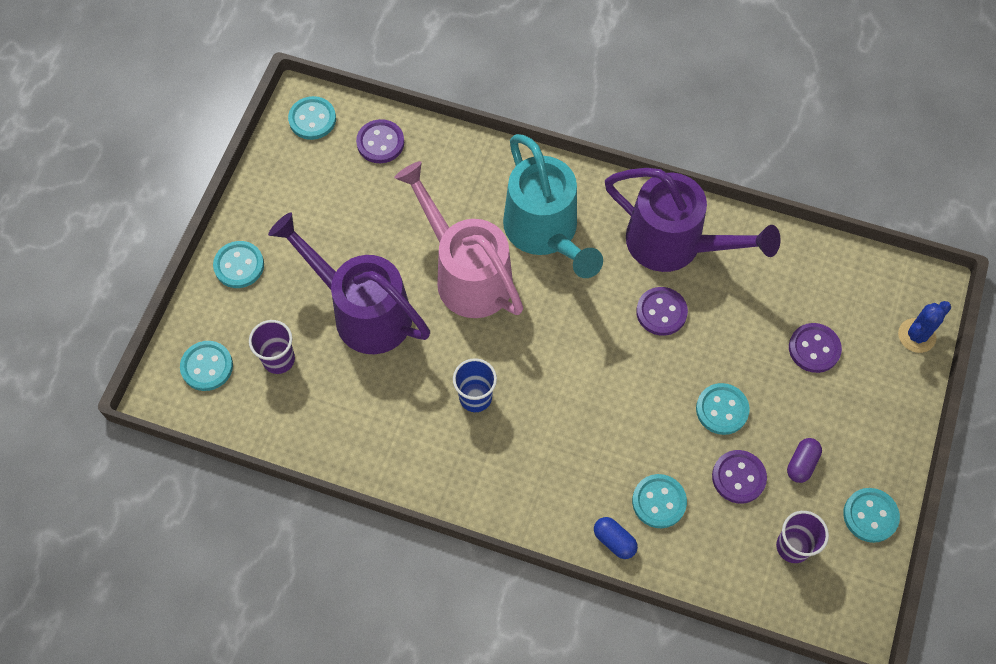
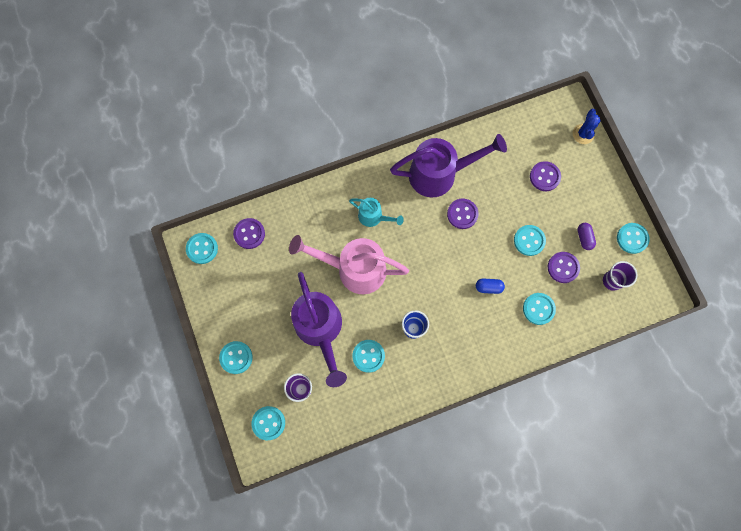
camera: 40 degrees left, 10 degrees up
(362, 311) = (320, 330): purple watering can -> purple watering can turned 105 degrees counterclockwise
(391, 386) = (368, 356): none -> turquoise button
(545, 233) = (374, 217): turquoise watering can -> turquoise watering can, size x0.52
(614, 541) = (535, 344): blue capsule -> blue capsule (488, 287)

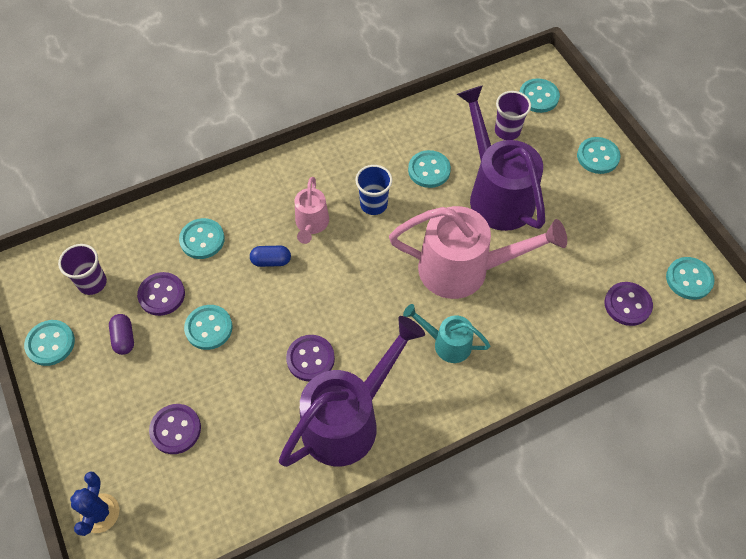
camera: 175 degrees right, 15 degrees down
(440, 174) = (348, 419): purple watering can -> purple watering can turned 150 degrees clockwise
(460, 315) = (311, 224): none -> pink watering can

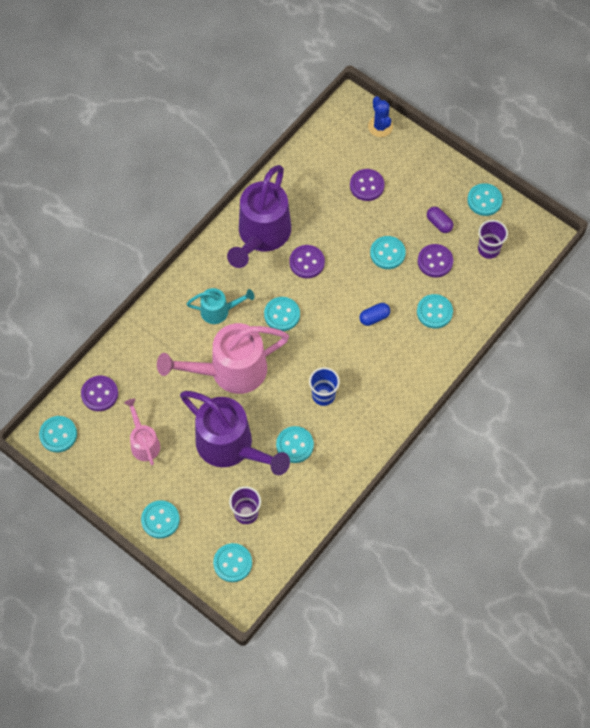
camera: 155 degrees right, 5 degrees up
(311, 224) = (361, 358): pink watering can -> pink watering can (144, 442)
(374, 308) = (282, 314): none -> turquoise button

